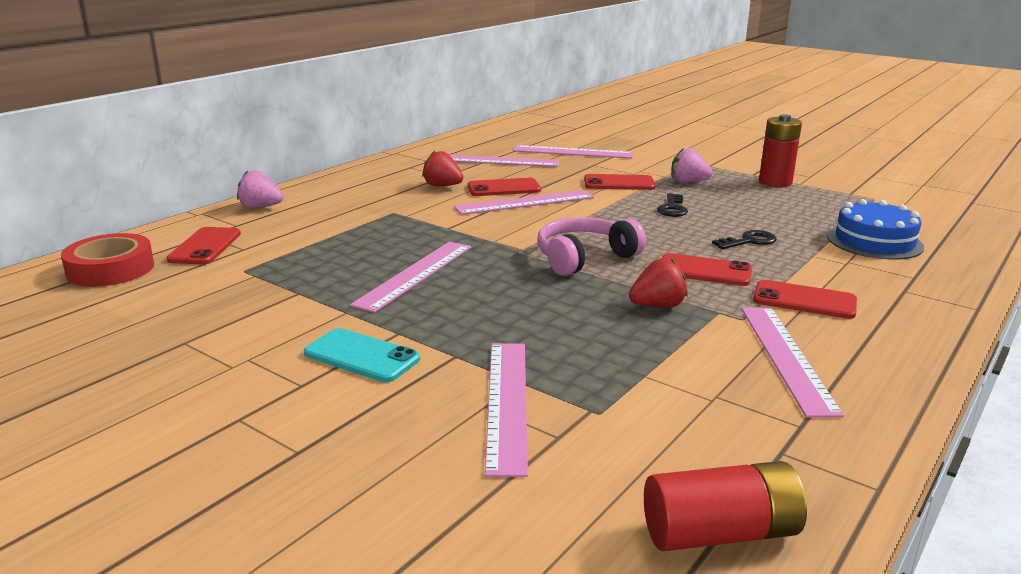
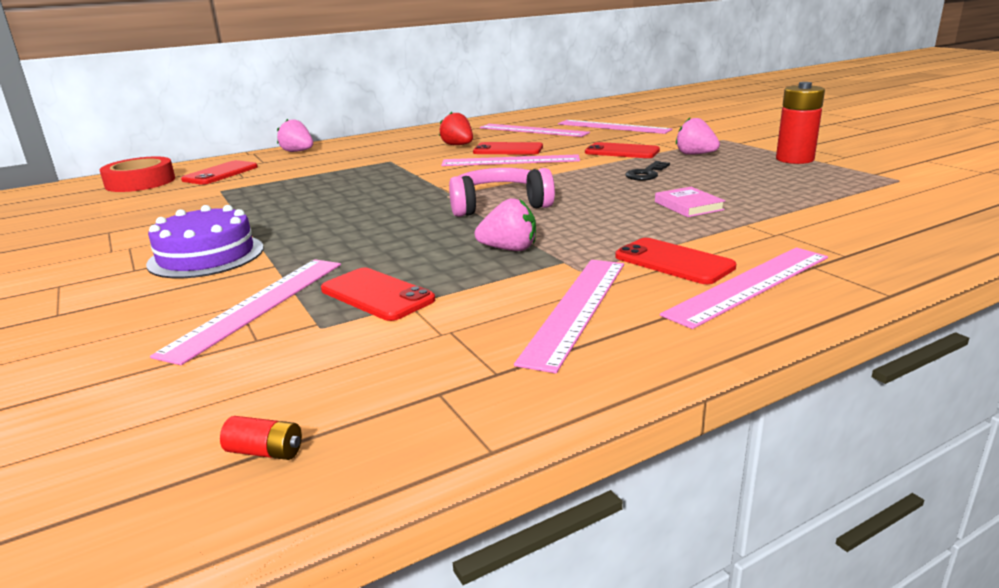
camera: 25 degrees right, 0 degrees up
(362, 356) = (206, 256): turquoise phone -> purple cake
(415, 274) = (337, 204): pink ruler -> pink ruler (749, 285)
(657, 306) = (509, 249): red strawberry -> pink strawberry
(704, 271) = (602, 226): red phone -> red phone (377, 295)
(720, 533) = (265, 452): red battery -> red battery, size x0.44
(749, 241) = (688, 206): black key -> pink book
(874, 241) = (841, 218): blue cake -> none

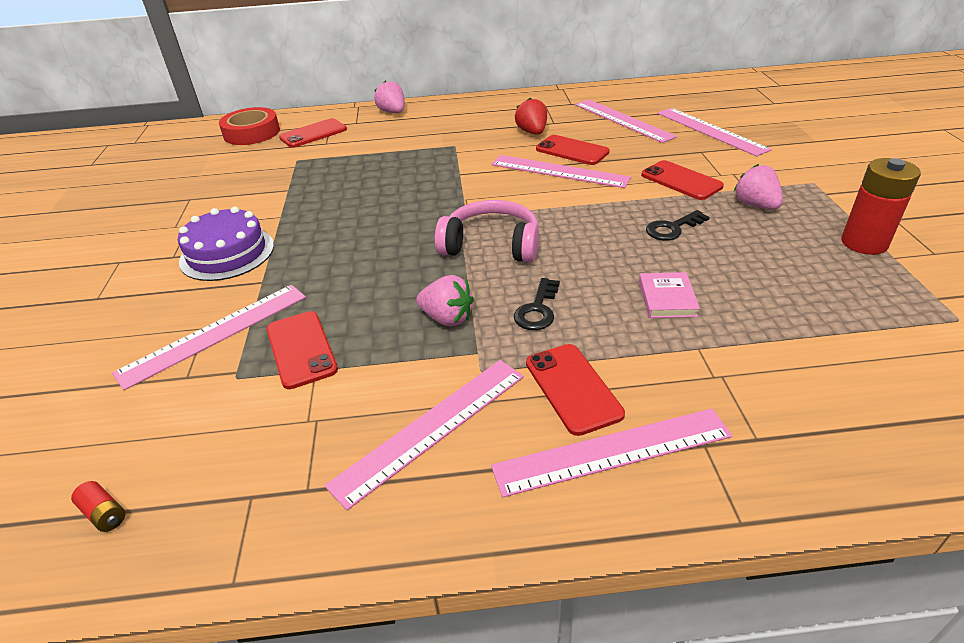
camera: 25 degrees right, 15 degrees up
(587, 230) = (537, 309): none -> black key

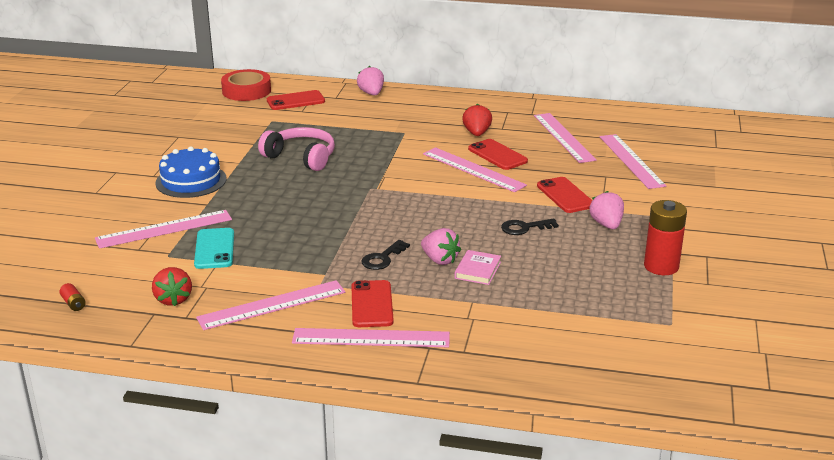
camera: 15 degrees right, 10 degrees down
(227, 253) = (191, 181): purple cake -> blue cake
(273, 458) = (173, 299): none -> red strawberry
(301, 349) = (214, 249): red phone -> turquoise phone
(447, 318) = (318, 251): pink strawberry -> pink strawberry (440, 260)
(491, 245) = (380, 212): pink headphones -> pink headphones (301, 157)

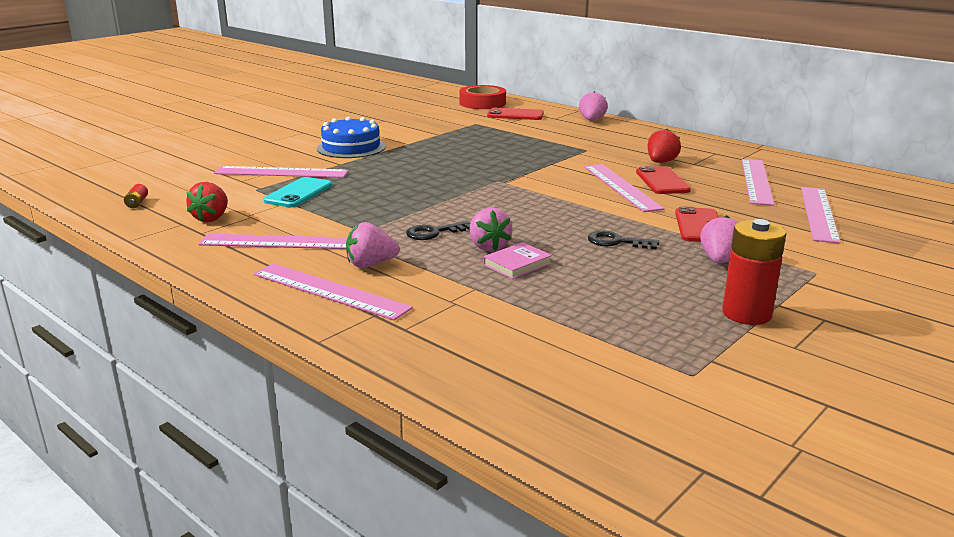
camera: 30 degrees right, 5 degrees down
(301, 157) = (466, 149): pink headphones -> none
(371, 304) = (371, 264): red phone -> pink strawberry

